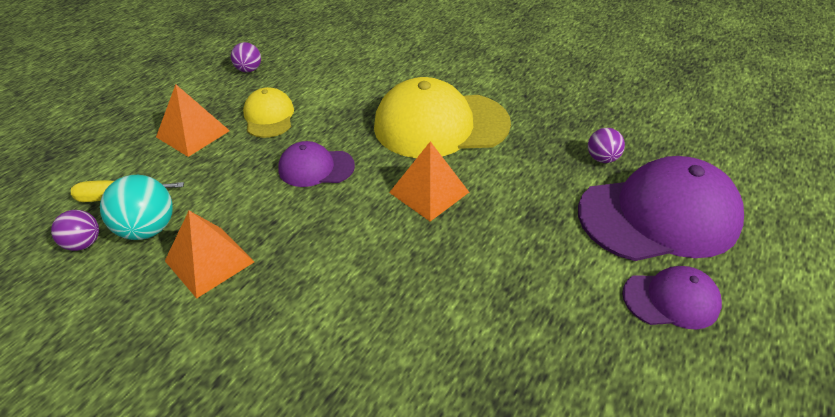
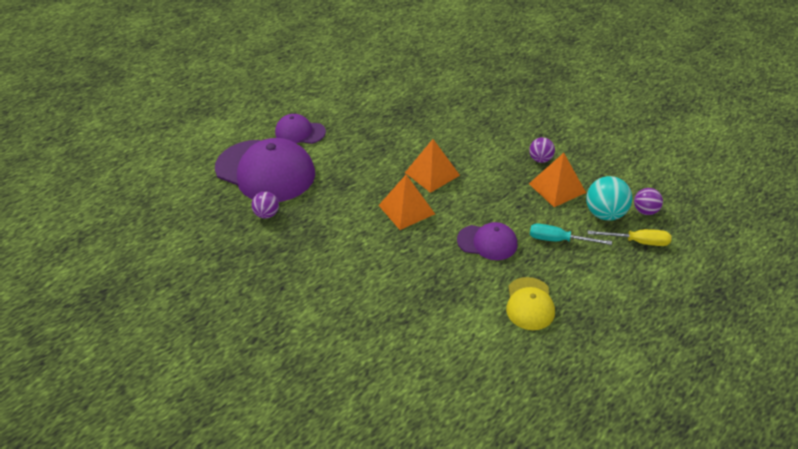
camera: 165 degrees left, 0 degrees up
(193, 134) = (598, 295): orange pyramid -> orange pyramid (432, 173)
(224, 184) = (558, 240): none -> turquoise screwdriver
(249, 70) = (559, 380): purple ball -> purple ball (540, 159)
(440, 125) = (375, 266): yellow cap -> none
(658, 216) = (265, 171): purple cap -> purple cap turned 150 degrees counterclockwise

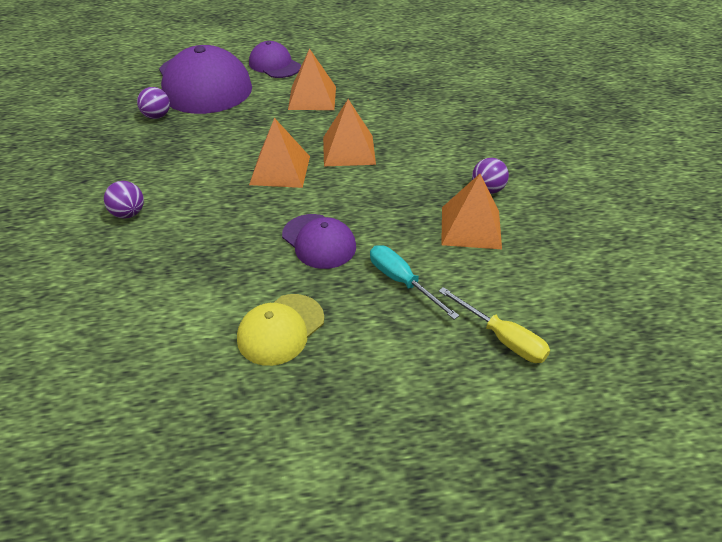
camera: 35 degrees right, 0 degrees up
(360, 146) = (312, 98): none -> orange pyramid
(605, 214) = (497, 284): turquoise ball -> none
(645, 211) = (557, 308): purple ball -> purple ball (128, 214)

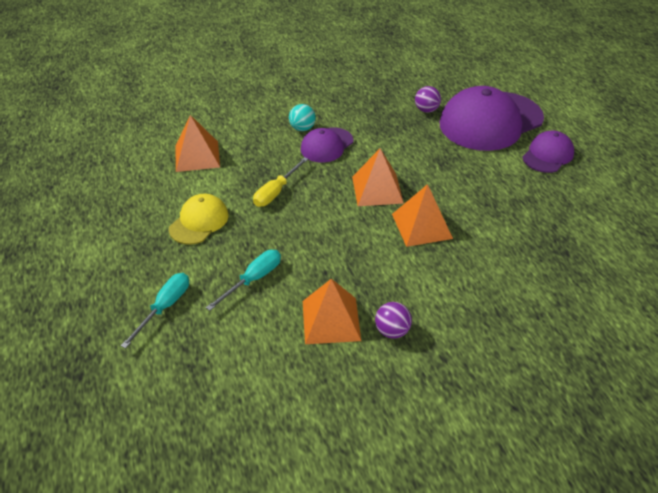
camera: 80 degrees right, 0 degrees up
(128, 214) = (302, 128): purple ball -> turquoise ball
(281, 329) = (199, 222): yellow cap -> yellow cap turned 90 degrees clockwise
(312, 98) = (500, 189): orange pyramid -> orange pyramid (197, 156)
(319, 241) = (292, 226): purple cap -> purple cap (326, 145)
(437, 370) = (165, 307): none -> turquoise screwdriver
(502, 338) = (197, 346): yellow screwdriver -> yellow screwdriver (276, 192)

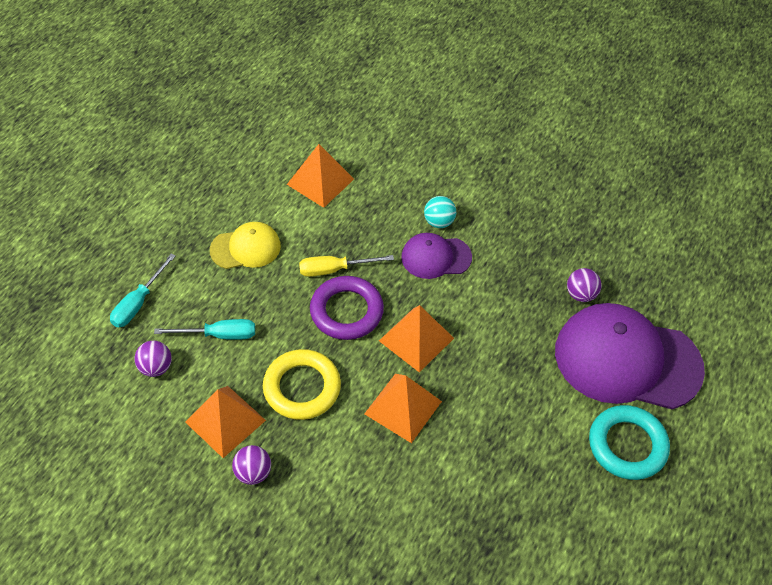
camera: 45 degrees right, 10 degrees up
(165, 307) = (138, 303): turquoise screwdriver -> turquoise screwdriver turned 135 degrees clockwise
(236, 332) = (156, 367): none -> purple ball
(316, 206) = (346, 311): none -> purple ring
(350, 263) = (302, 388): none -> yellow ring
(548, 155) = (627, 445): purple cap -> turquoise ring

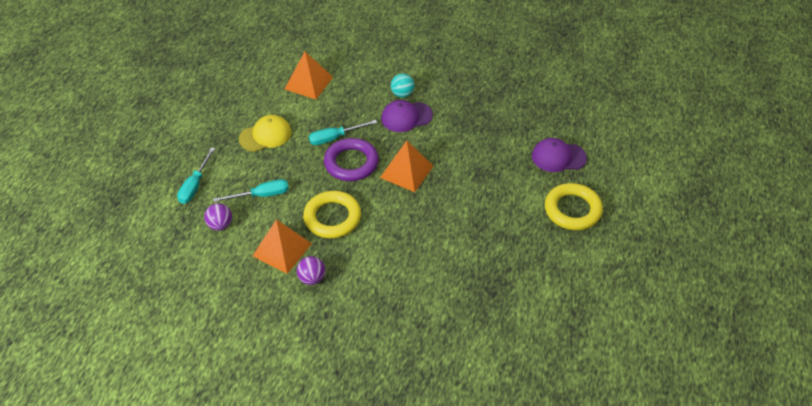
camera: 10 degrees left, 5 degrees down
(334, 269) = (335, 138): yellow screwdriver -> turquoise screwdriver
(403, 407) = (409, 216): orange pyramid -> none
(580, 294) = (515, 122): purple ball -> none
(627, 360) = (558, 157): purple cap -> purple cap, size x0.51
(627, 445) = (572, 210): turquoise ring -> yellow ring

